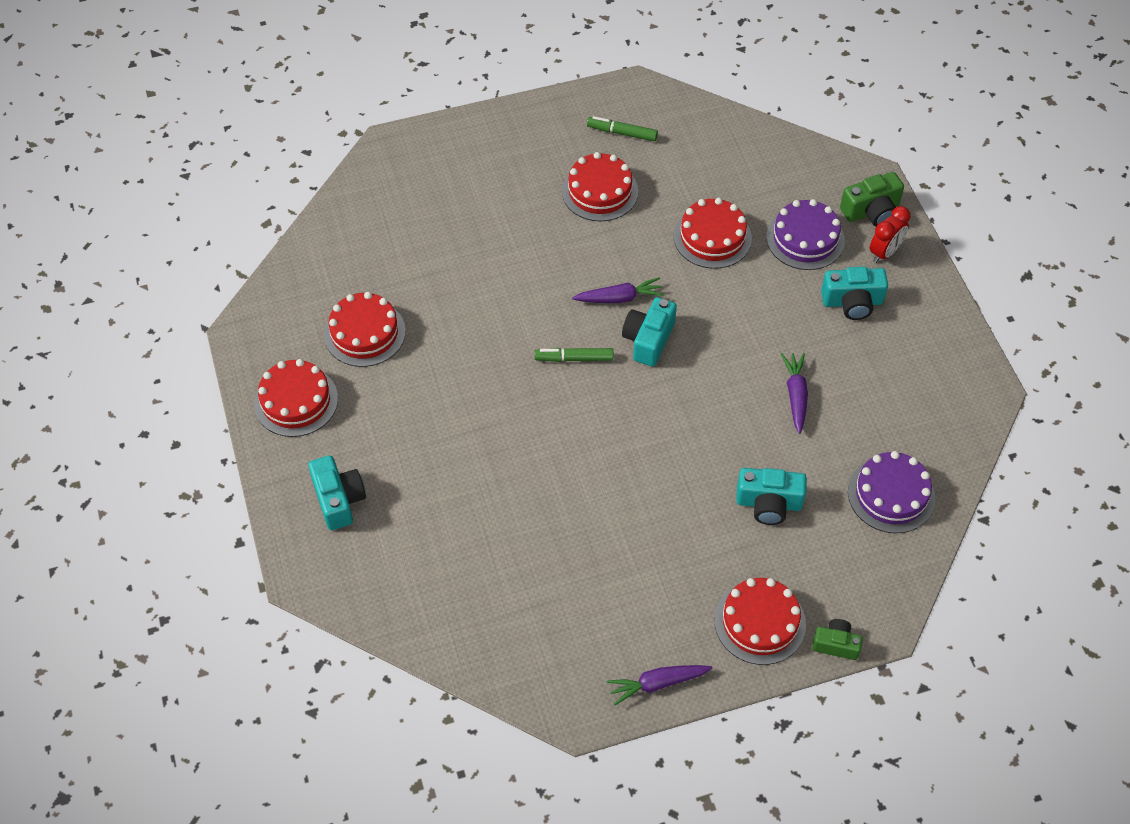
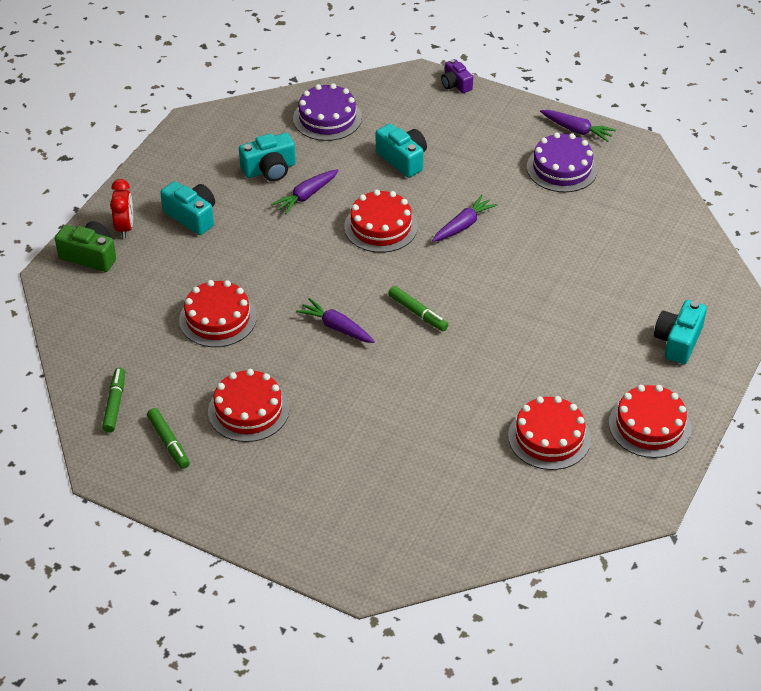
camera: 135 degrees left, 10 degrees down
(634, 474) = (463, 225): none -> purple carrot
(648, 340) = (353, 289): turquoise camera -> turquoise camera (269, 169)
(692, 129) = (114, 404): none -> green marker
(760, 622) = (484, 117): red cake -> red cake (381, 226)
(805, 239) = (159, 272): purple cake -> purple cake (562, 168)
(836, 644) = (456, 84): green camera -> purple camera
(884, 252) = (125, 227): red clock -> red clock turned 90 degrees clockwise

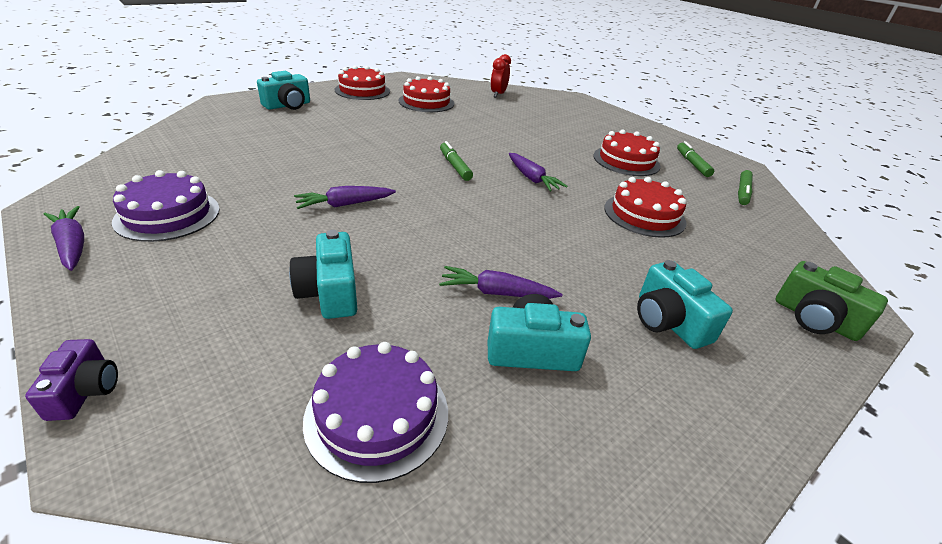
camera: 160 degrees left, 10 degrees down
(125, 227) = (772, 340): red clock -> red clock (498, 94)
(306, 196) = (497, 293): purple carrot -> purple carrot turned 150 degrees counterclockwise
(381, 226) = (431, 231): red cake -> none

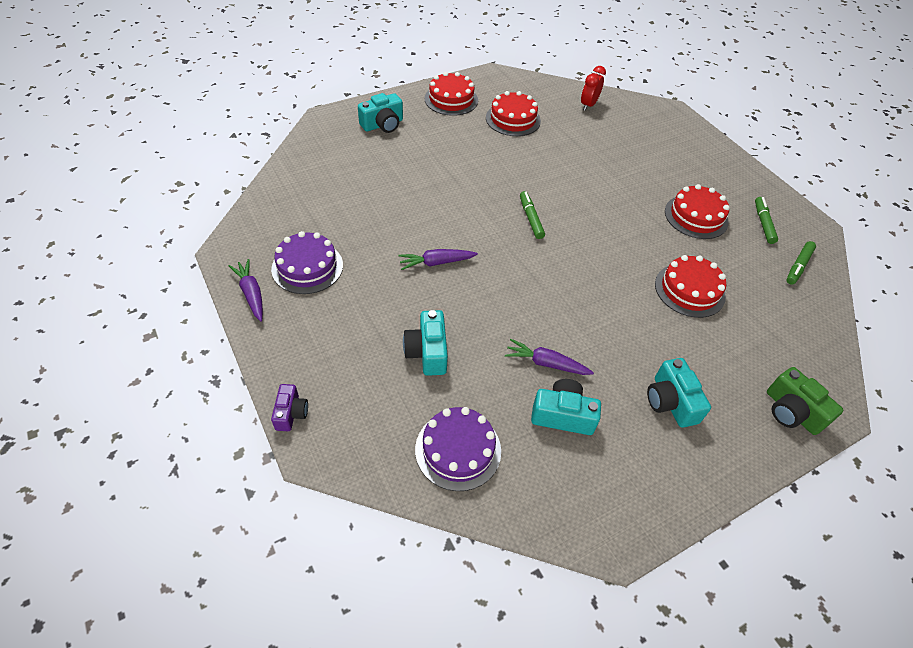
camera: 10 degrees right, 15 degrees up
(532, 178) = (598, 238): purple carrot -> none

